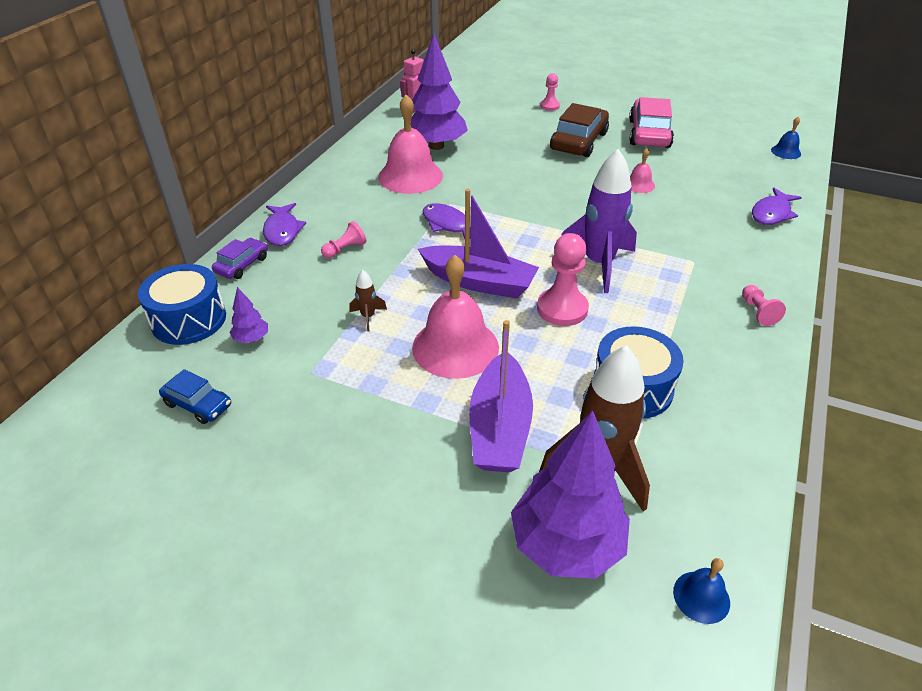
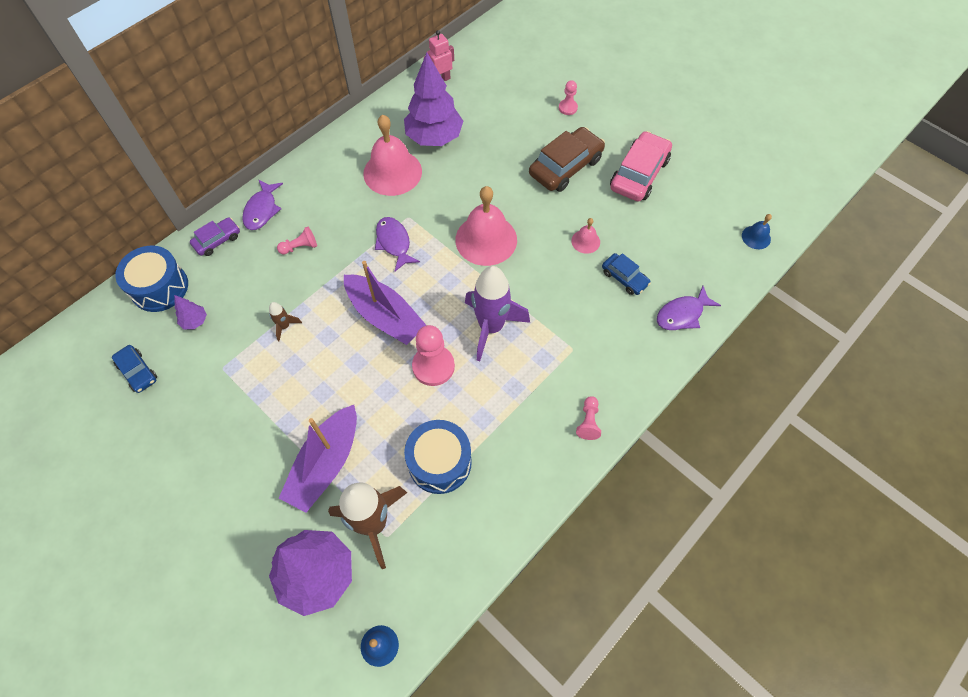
camera: 20 degrees right, 20 degrees up
(455, 347) = (333, 378): pink bell -> pink bell (486, 239)
(697, 201) = (624, 278): none -> blue car

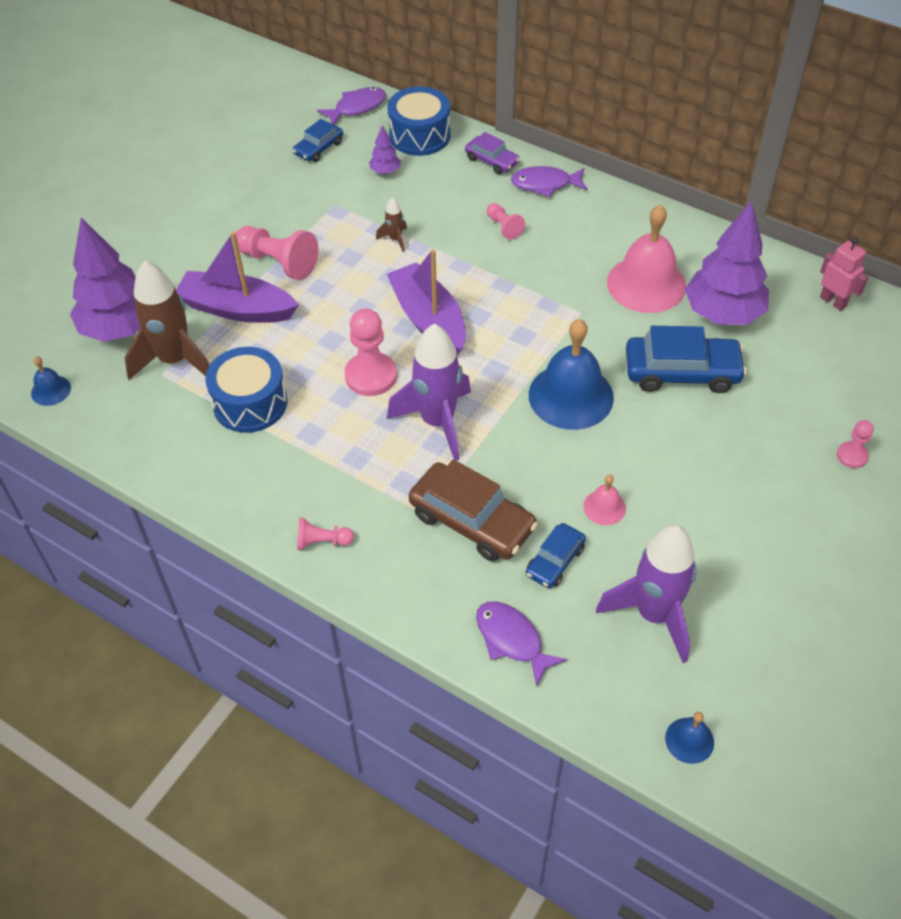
camera: 80 degrees right, 10 degrees down
(279, 423) = (278, 262): none -> pink pawn
(385, 316) = (428, 320): purple boat -> purple boat turned 120 degrees clockwise
(394, 243) = (536, 307): purple fish -> purple fish (357, 107)
(480, 172) = (682, 372): none -> blue car
(486, 239) = (571, 396): pink bell -> blue bell
(565, 167) = (732, 467): brown car -> brown car (472, 521)
(638, 174) = (756, 562): pink car -> none
(670, 234) = (654, 614): none -> purple rocket

